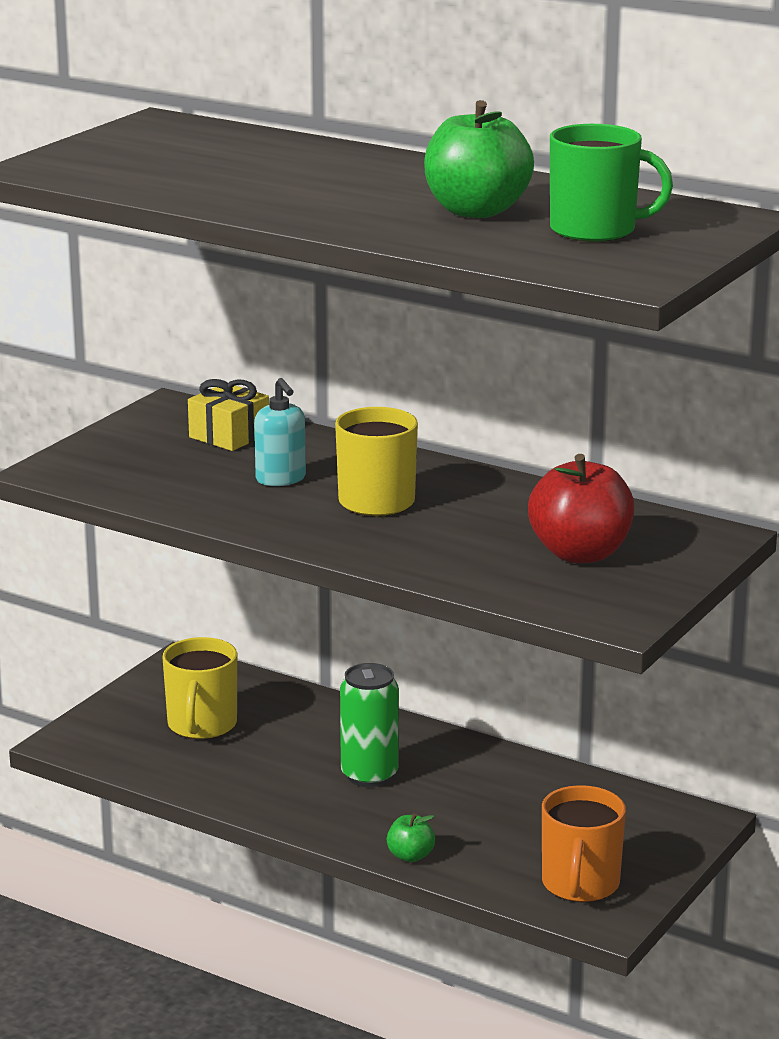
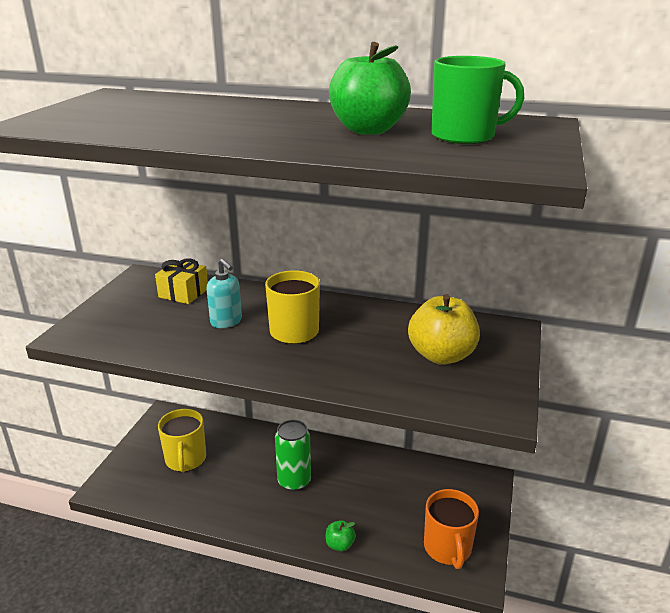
camera: 15 degrees left, 5 degrees up
(580, 553) = (441, 355): red apple -> yellow apple

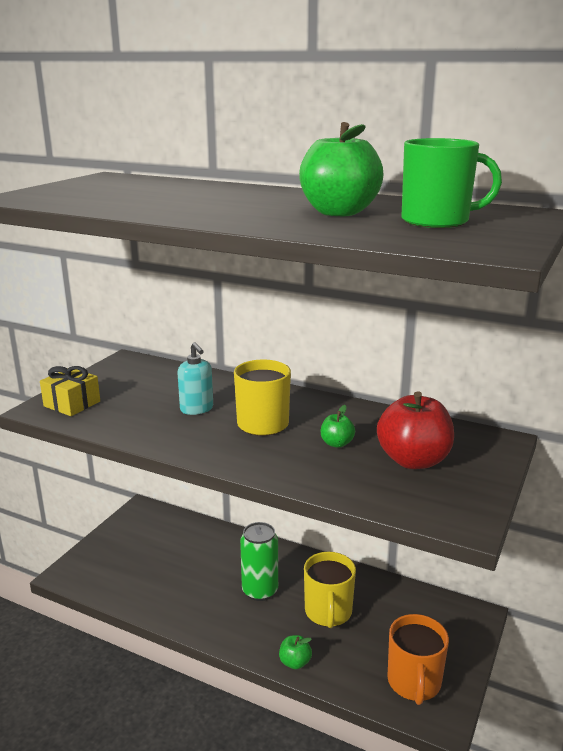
camera: 10 degrees right, 5 degrees down
(183, 293) = (162, 379): yellow gift -> yellow gift (72, 404)
(186, 459) = (153, 555): yellow mug -> yellow mug (328, 612)
(368, 345) = (336, 443): none -> green apple
(441, 355) = (413, 460): yellow apple -> red apple

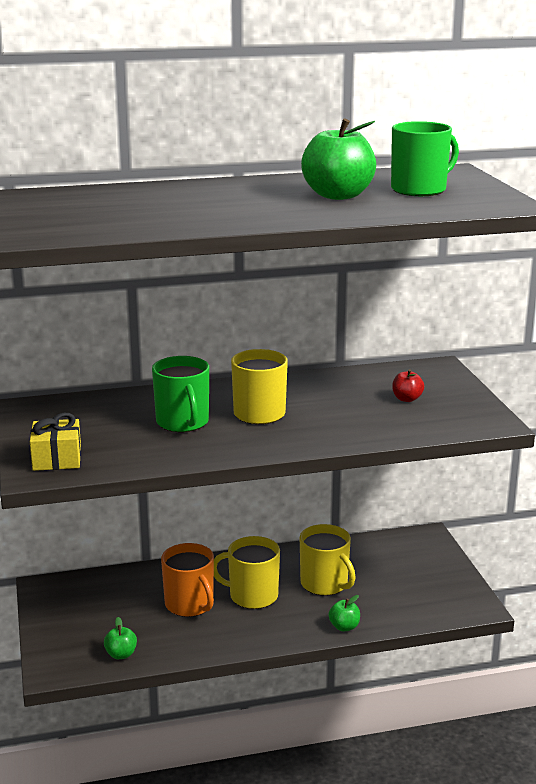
camera: 40 degrees left, 0 degrees up
(197, 409) = (183, 422): turquoise soap dispenser -> green mug
(260, 591) = (252, 596): green can -> yellow mug
(336, 443) = (338, 407): green apple -> green apple (121, 654)
(413, 460) = (407, 399): red apple -> red apple, size x0.48
(414, 682) = (437, 596): orange mug -> orange mug (190, 604)

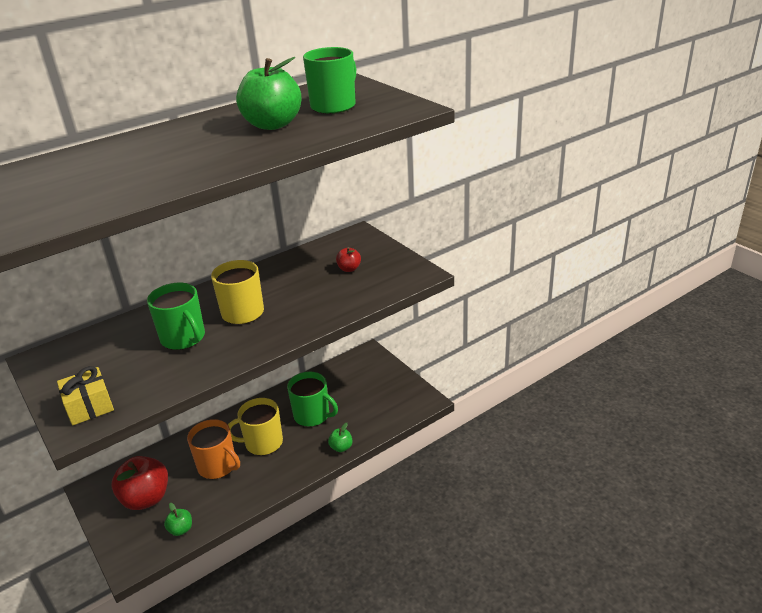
camera: 20 degrees left, 10 degrees up
(97, 613) = (146, 498): none -> red apple
(325, 584) = (312, 415): yellow mug -> green mug

